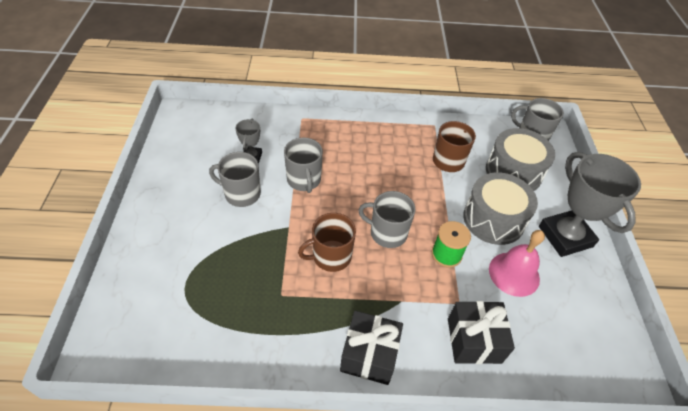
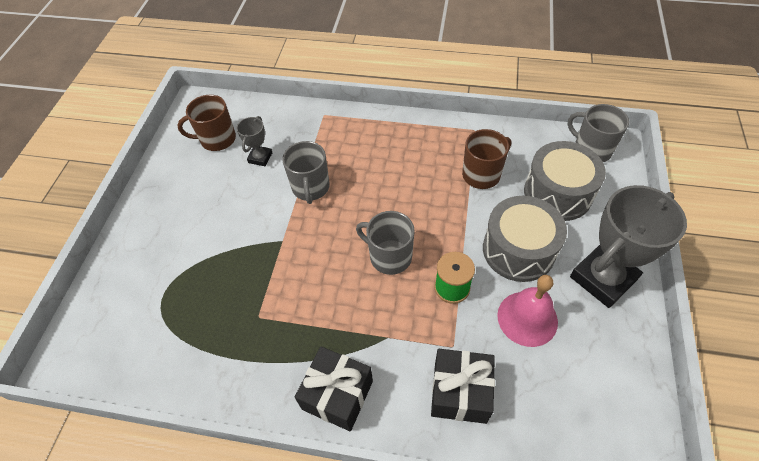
camera: 15 degrees right, 5 degrees up
(241, 194) = (240, 199): grey mug -> none
(331, 256) = (320, 278): brown mug -> brown mug (217, 139)
(565, 236) = (603, 278): grey trophy -> grey trophy turned 60 degrees clockwise

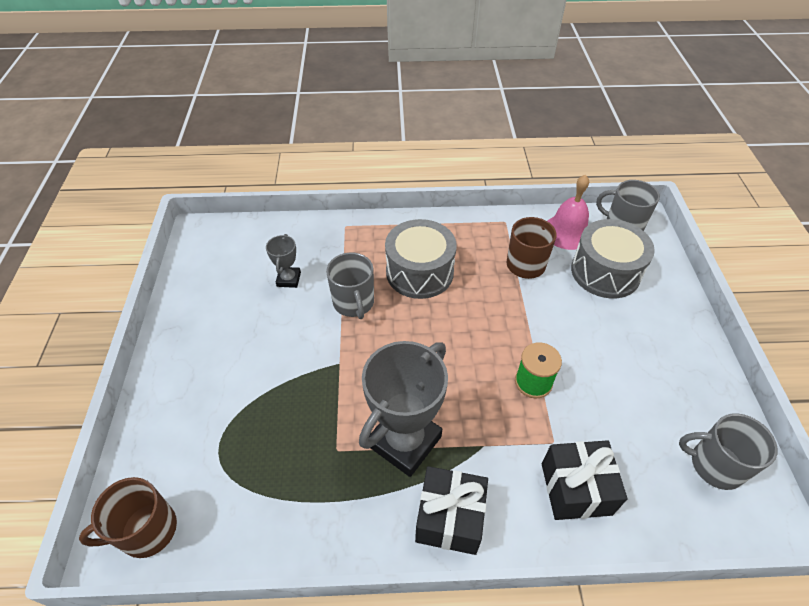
camera: 15 degrees left, 5 degrees down
(217, 139) = (234, 266): brown mug -> brown mug (147, 530)
(389, 256) = (459, 361): grey mug -> grey mug (715, 465)
(518, 250) = (586, 333): grey drum -> grey drum (419, 272)
(527, 318) = (617, 400): pink bell -> pink bell (567, 232)
(603, 278) = (675, 347): grey trophy -> grey trophy (404, 441)

